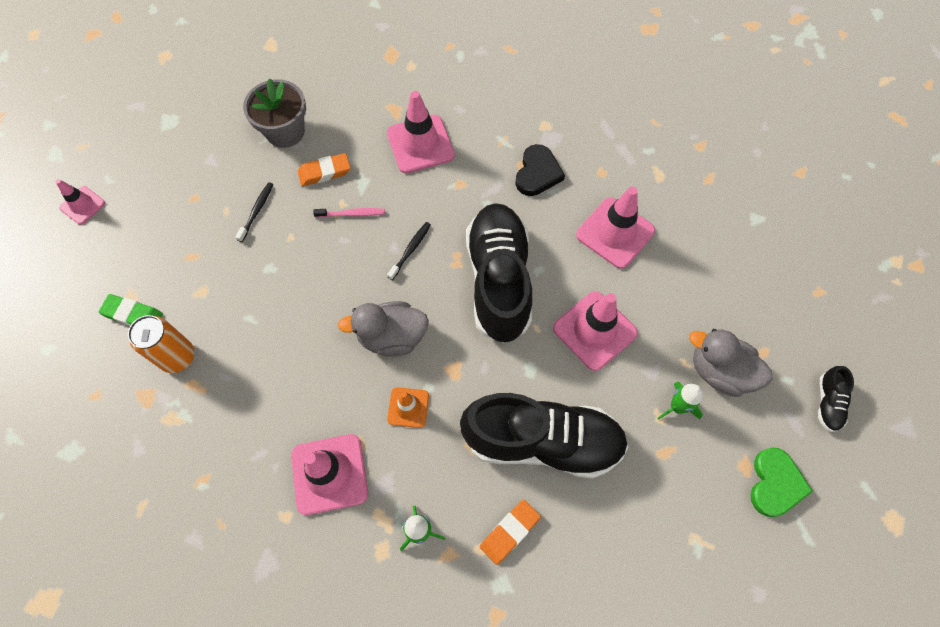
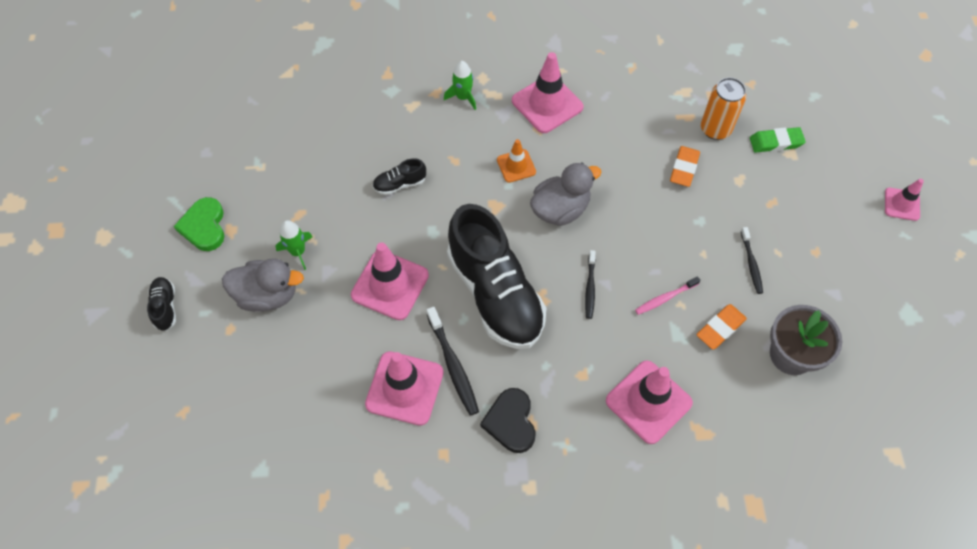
camera: 155 degrees right, 5 degrees down
(510, 532) = (399, 120): orange eraser -> orange eraser (684, 168)
(542, 441) = (400, 184): black shoe -> black shoe, size x0.40
(565, 234) = (453, 365): none -> black toothbrush

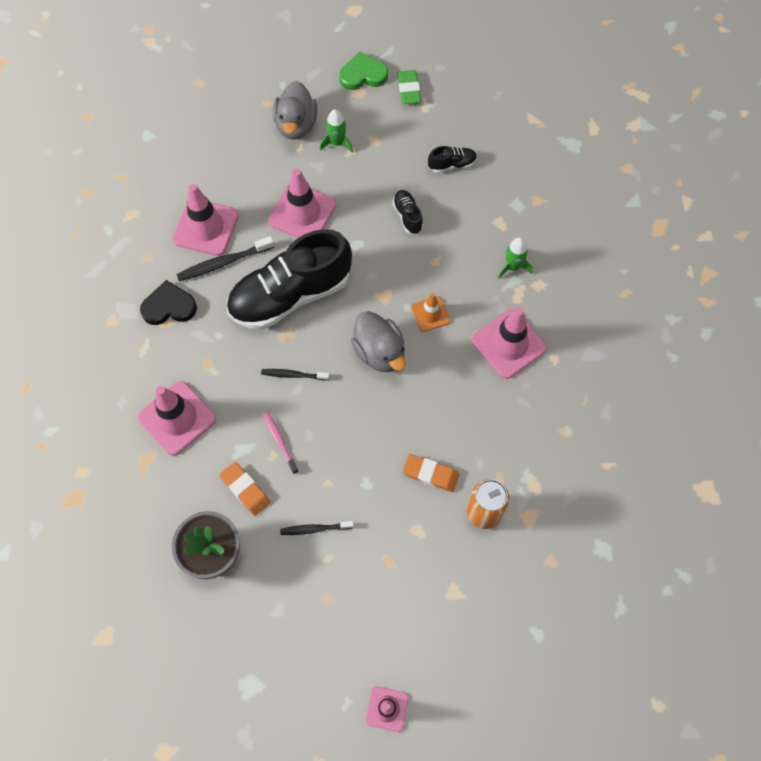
camera: 90 degrees right, 5 degrees up
(165, 307) = (288, 59): black shoe -> black shoe (452, 165)
(776, 142) = (468, 577): green eraser -> green eraser (409, 89)

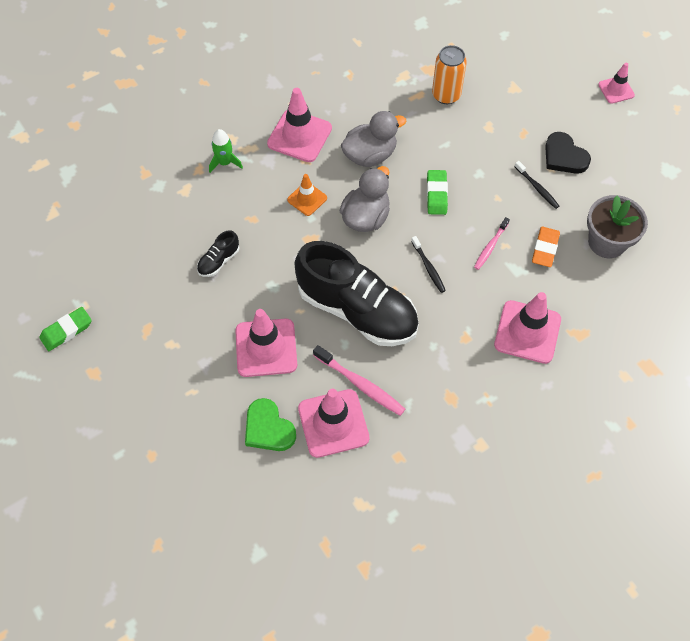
camera: 120 degrees left, 5 degrees down
(169, 306) = (434, 403): black heart -> black heart (564, 156)
(223, 263) = (360, 384): black toothbrush -> pink toothbrush
(296, 125) = (165, 410): grey duck -> grey duck (370, 155)
(337, 143) = (168, 361): green rocket -> none
(363, 75) = (67, 382): green heart -> green heart (268, 428)
(366, 429) = (436, 194): none -> green eraser
(430, 474) = (441, 138): orange eraser -> none
(452, 165) = (141, 252): black shoe -> none

